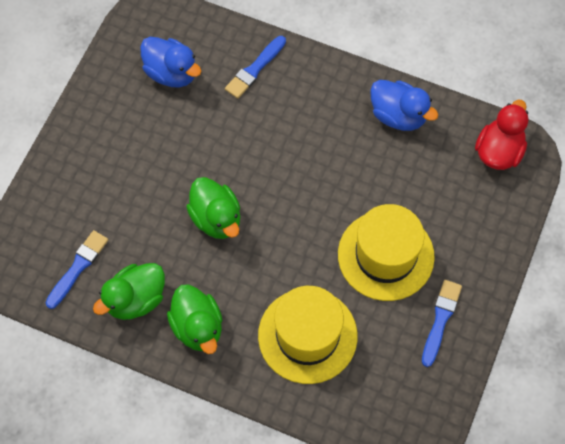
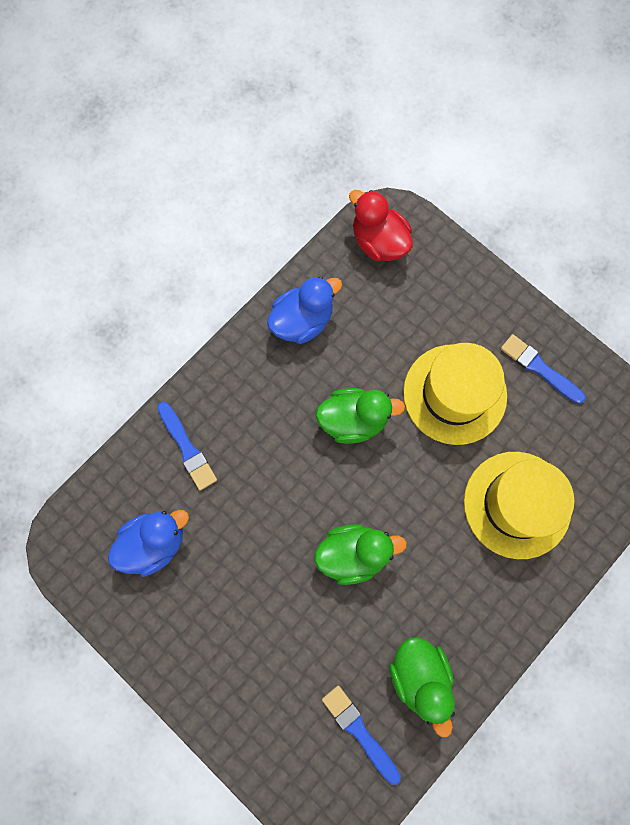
camera: 70 degrees left, 10 degrees up
(197, 327) = (472, 617): green duck -> green duck (353, 420)

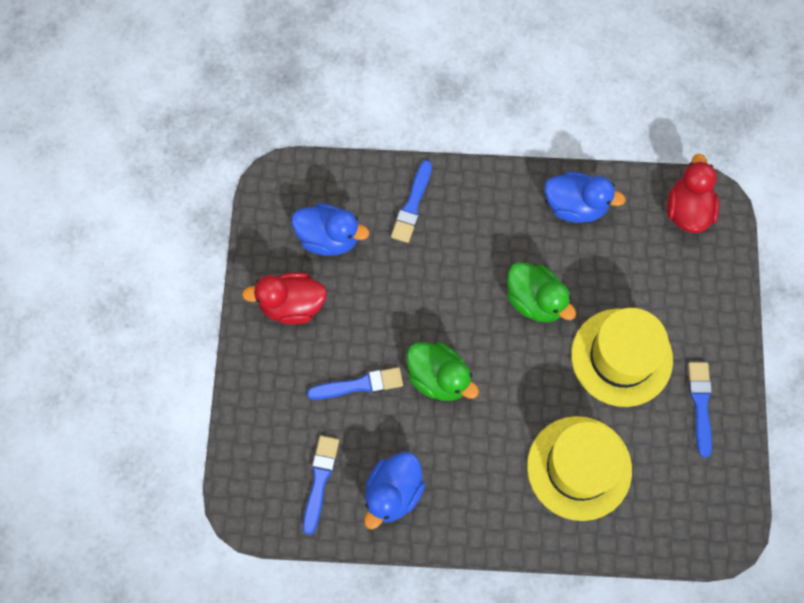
camera: 50 degrees right, 5 degrees down
(186, 626) = (292, 305): none -> red duck
(304, 626) = (359, 385): none -> blue brush
(419, 676) = (393, 493): green duck -> blue duck

